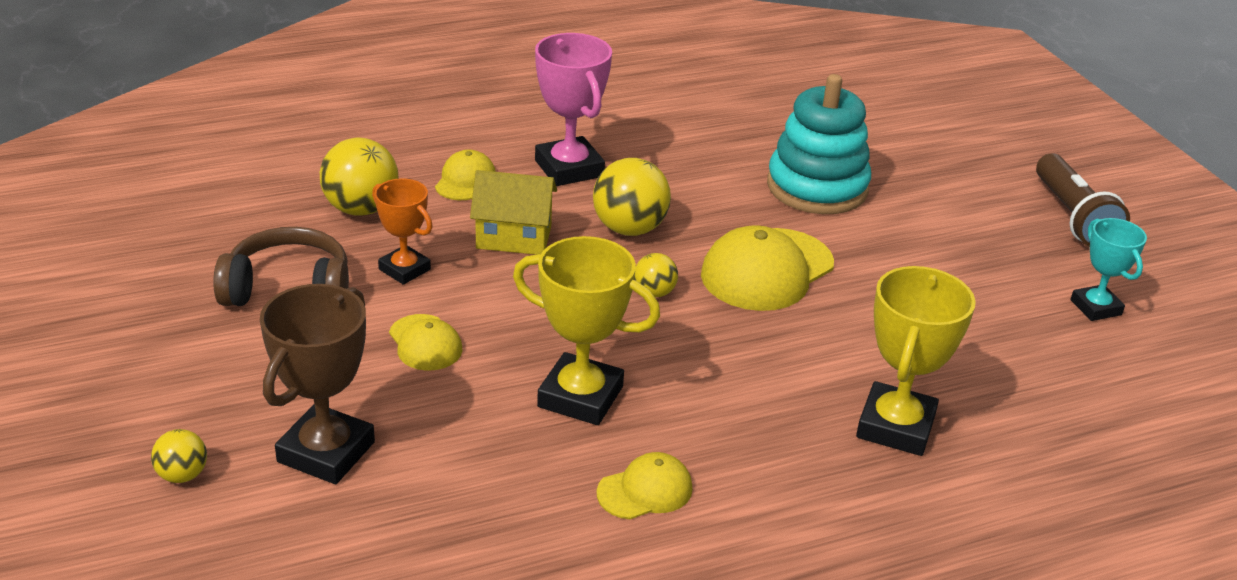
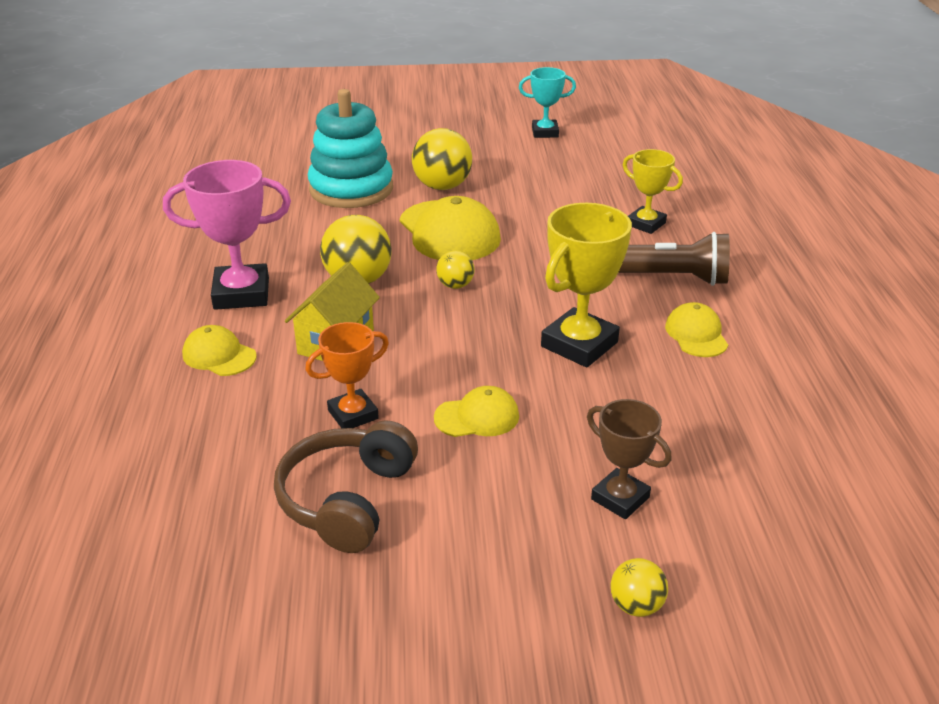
camera: 70 degrees left, 0 degrees up
(326, 452) = (620, 498): brown trophy -> brown trophy, size x0.62
(361, 209) = (225, 430): yellow ball -> yellow ball (442, 186)
(895, 426) = (646, 224): yellow trophy -> yellow trophy, size x0.62
(1072, 217) = (444, 114): brown flashlight -> brown flashlight (668, 278)

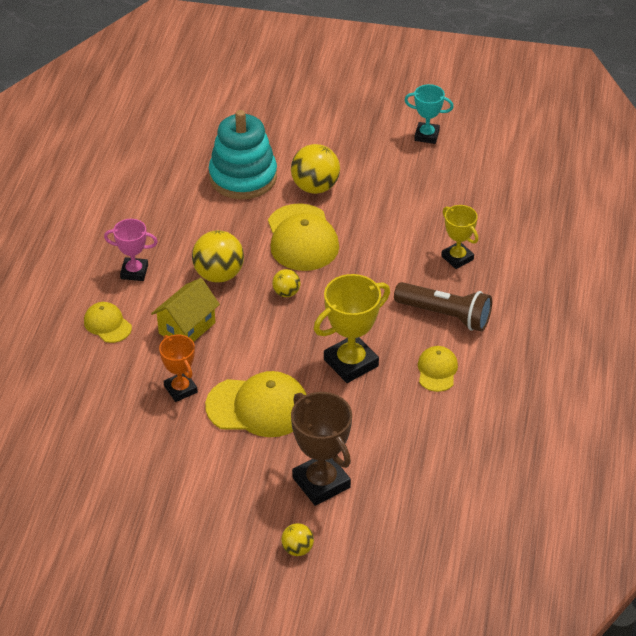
camera: 15 degrees right, 10 degrees up
(241, 294) = (134, 272): pink trophy -> pink trophy, size x0.62
(347, 499) = (159, 449): brown headphones -> none
(353, 414) = (180, 389): orange trophy -> orange trophy turned 75 degrees clockwise
(477, 417) = (258, 407): yellow cap -> yellow cap, size x1.83
(620, 498) = (321, 482): brown trophy -> brown trophy, size x1.61

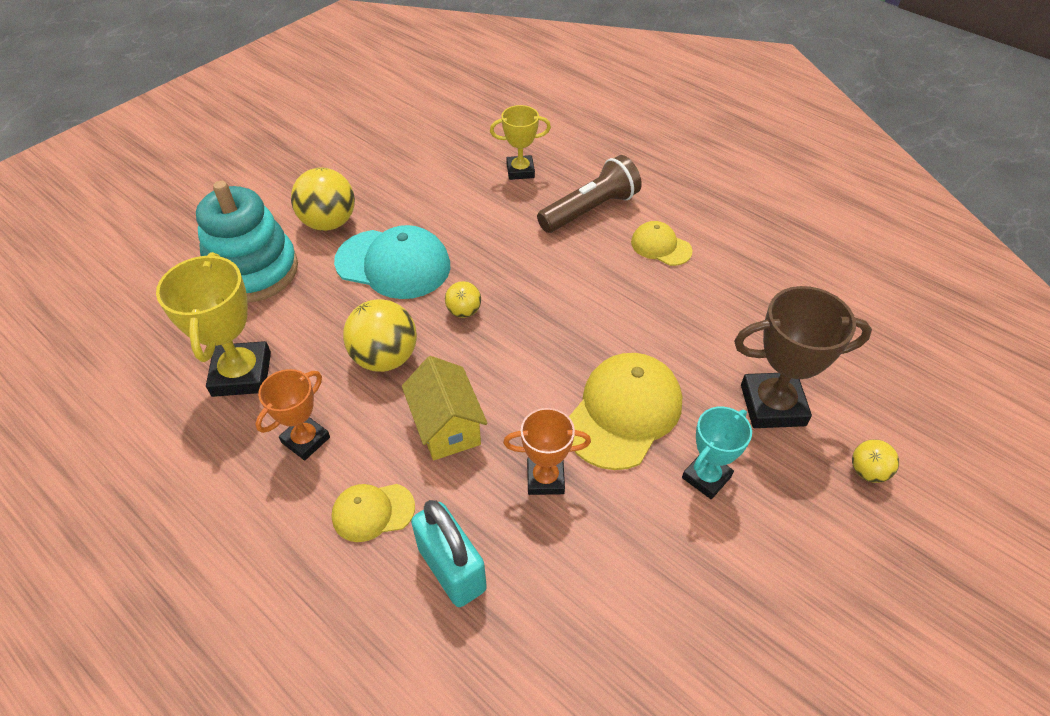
camera: 60 degrees left, 5 degrees up
(94, 374) = (451, 569): none -> turquoise padlock
(134, 272) = (306, 440): pink trophy -> orange trophy
(302, 238) = (393, 264): yellow cap -> turquoise cap
(351, 363) = (607, 304): yellow trophy -> yellow trophy (242, 374)
(426, 135) = (341, 122): turquoise trophy -> turquoise trophy (706, 477)

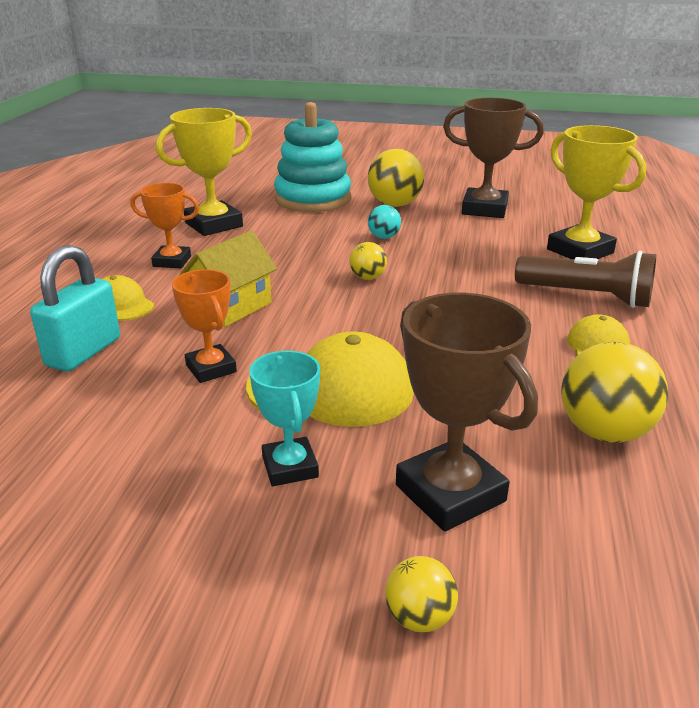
camera: 60 degrees right, 20 degrees down
(385, 358) = (280, 263): yellow ball -> yellow ball (604, 432)
(393, 264) = (383, 237): turquoise cap -> turquoise ball
(396, 175) = (484, 209): none -> brown trophy
(520, 171) = (580, 251): yellow trophy -> yellow trophy, size x1.61
(706, 477) = (290, 467): turquoise trophy -> turquoise trophy turned 60 degrees clockwise

